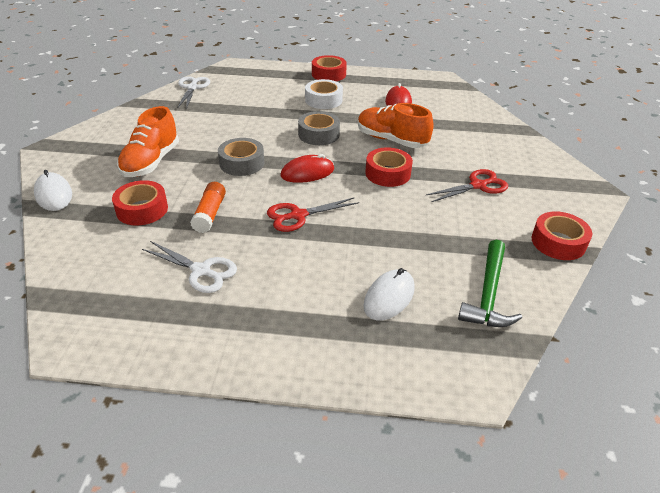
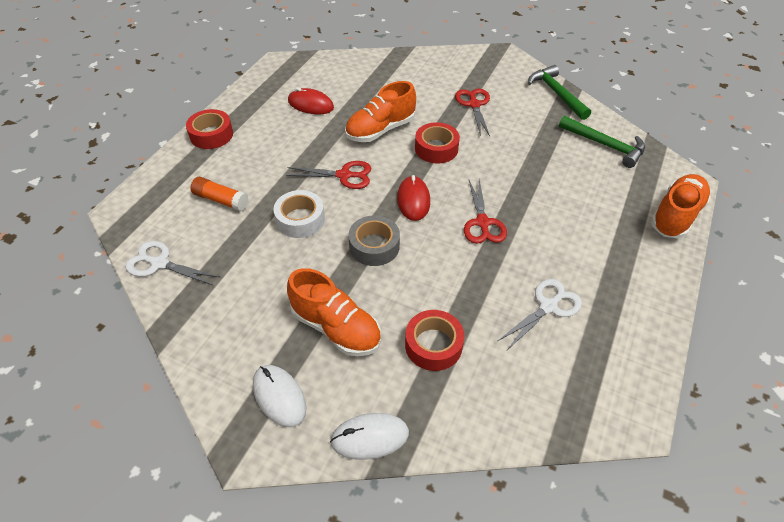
camera: 70 degrees left, 10 degrees up
(210, 214) = (460, 287): orange glue stick -> orange glue stick (221, 200)
(318, 134) = (344, 175): grey tape -> red scissors
(323, 100) = (271, 154): white tape -> white tape (300, 219)
(389, 297) = (601, 195): white mouse -> white mouse (279, 396)
(391, 372) = (675, 216): none -> orange shoe
(558, 242) = (556, 93): red tape -> green hammer

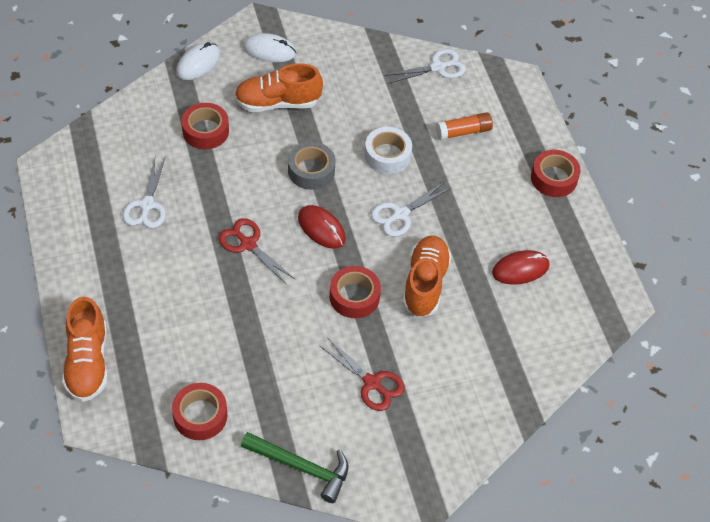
camera: 135 degrees right, 5 degrees up
(344, 175) = (400, 214): red scissors -> white scissors
(605, 145) = (200, 415): green hammer -> red tape

